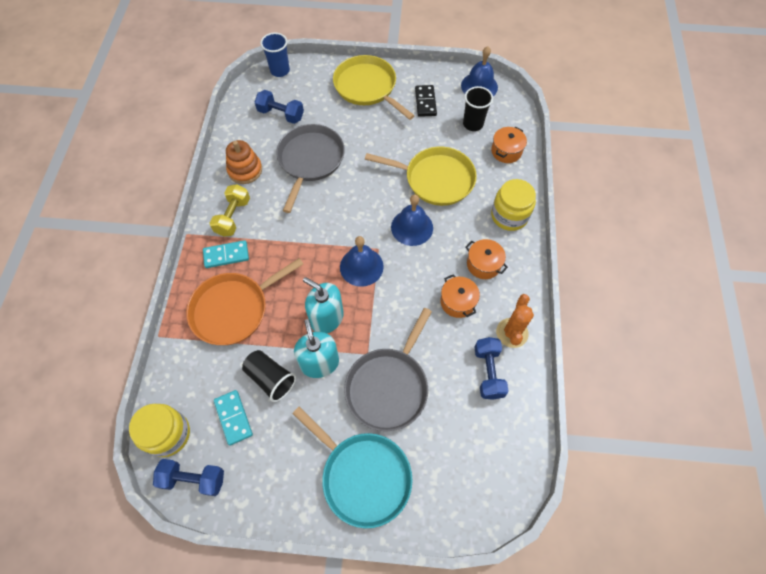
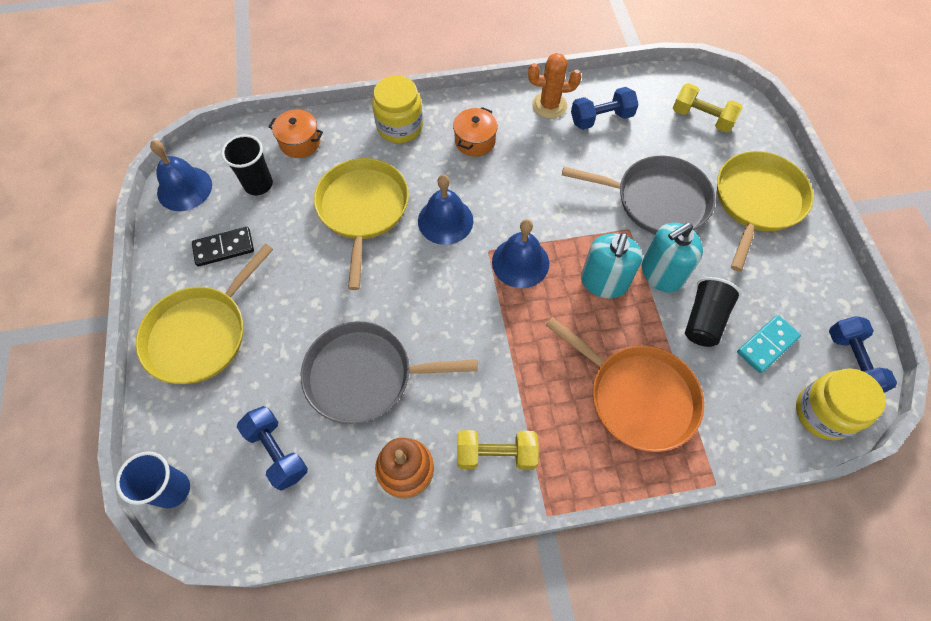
camera: 105 degrees left, 0 degrees up
(226, 255) = (562, 438): turquoise domino -> none
(281, 114) = (277, 452): blue dumbbell -> blue dumbbell turned 45 degrees counterclockwise
(362, 476) = (757, 202): turquoise pan -> yellow pan
(457, 302) = (531, 157): orange pot -> none
(470, 467) = (702, 118): none -> yellow dumbbell

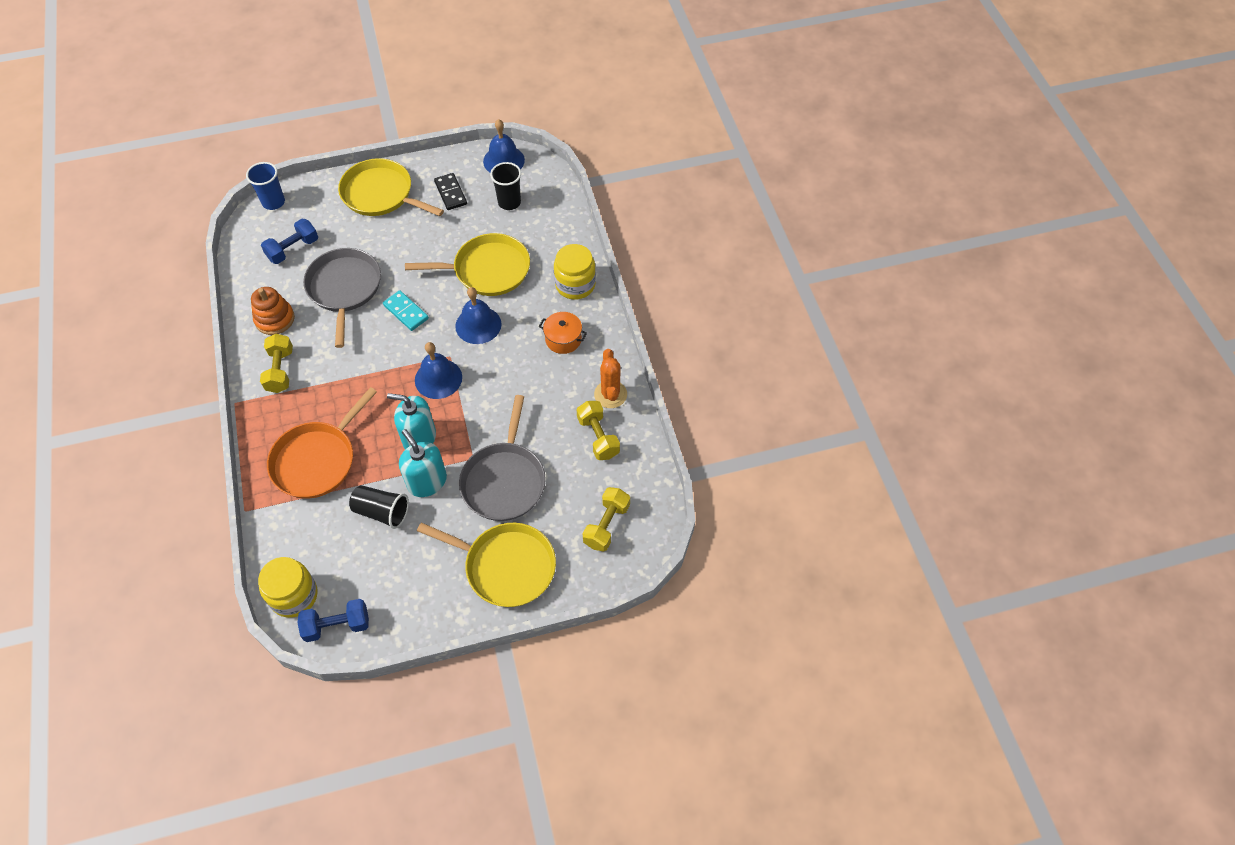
camera: 85 degrees right, 5 degrees down
(300, 142) = (553, 221): orange pot -> none
(601, 118) = (598, 437): blue dumbbell -> yellow dumbbell
(767, 345) = (356, 559): turquoise domino -> turquoise domino (406, 312)

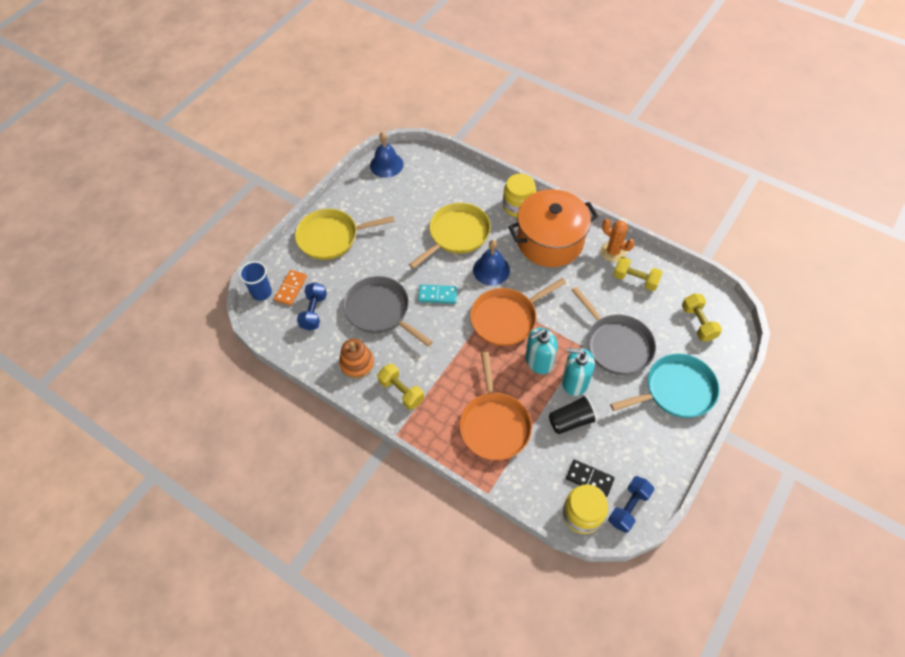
camera: 40 degrees left, 0 degrees up
(299, 215) = (291, 288): none -> orange domino
(438, 378) = (506, 318): blue bell -> orange pan
(450, 193) = (377, 206): black domino -> black domino (589, 479)
(505, 566) = (676, 390): yellow pan -> turquoise pan
(509, 202) = (420, 186): black cup -> none
(563, 339) = (550, 241): orange pot -> orange pot, size x2.34

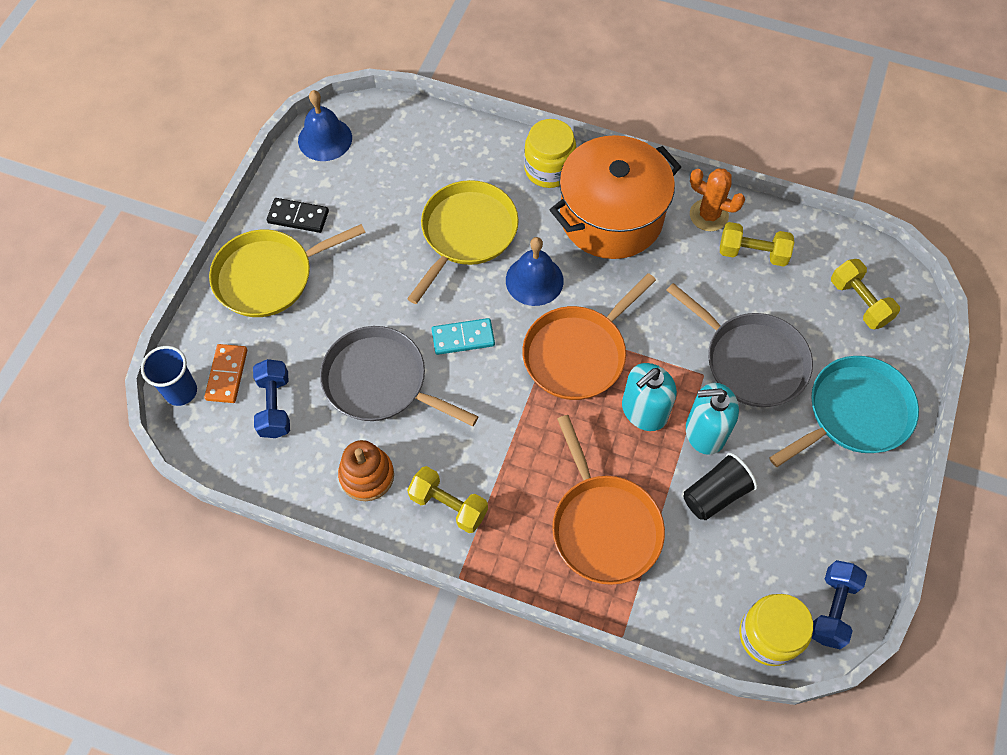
camera: 15 degrees left, 5 degrees up
(589, 479) = (765, 578): black domino -> black domino (298, 217)

